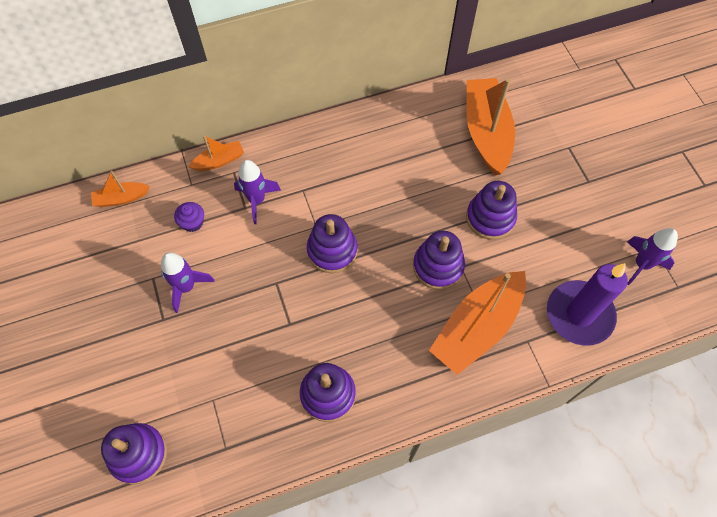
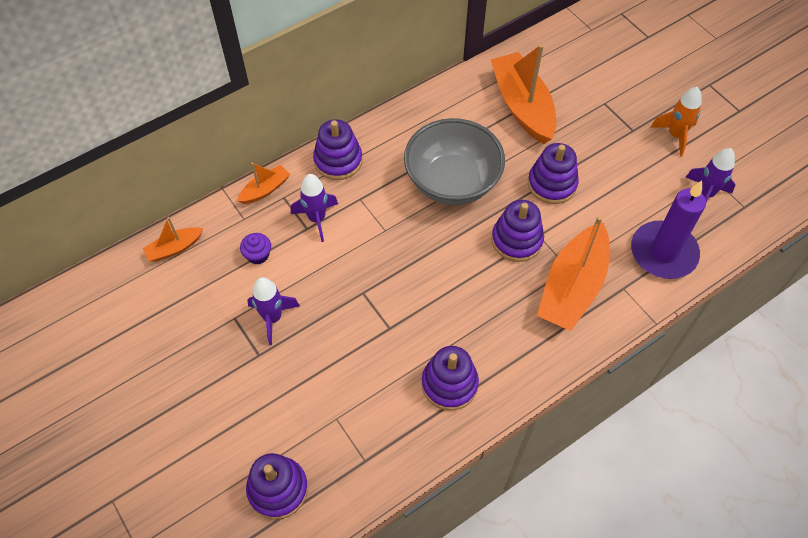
camera: 15 degrees left, 5 degrees down
(332, 250) = (408, 249): purple stacking toy -> purple stacking toy (338, 161)
(394, 194) = (452, 182): none -> grey bowl
(630, 196) = (675, 135): none -> orange rocket

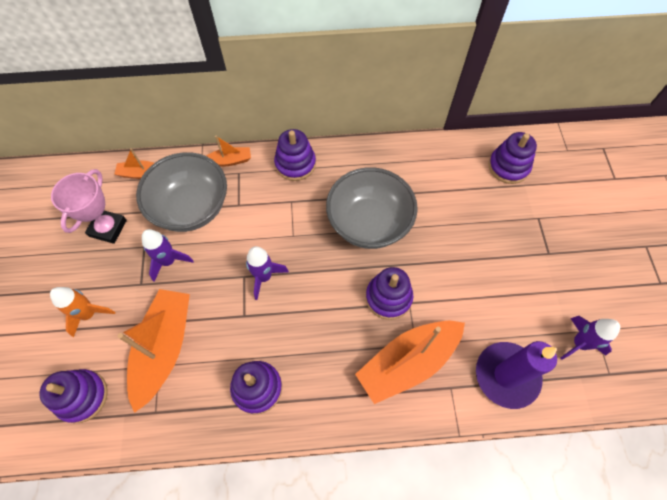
camera: 30 degrees right, 5 degrees up
(179, 320) = (108, 228): none -> pink trophy
(258, 255) = (191, 208): purple cupcake -> grey bowl
(317, 219) = (250, 201): purple rocket -> purple rocket (264, 277)
(522, 106) = (466, 188): orange boat -> orange boat (164, 348)
(552, 184) = (448, 265): purple stacking toy -> purple stacking toy (508, 167)
(675, 135) = (584, 276): orange rocket -> orange rocket (89, 314)

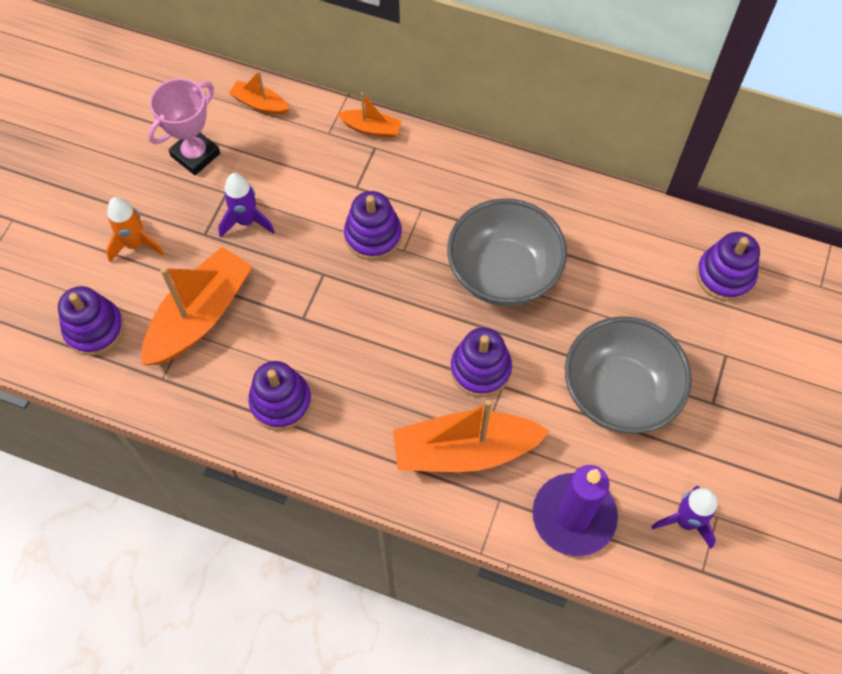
camera: 25 degrees right, 0 degrees up
(191, 208) = (300, 168): grey bowl -> grey bowl (619, 392)
(264, 277) = (346, 284): purple rocket -> none
(295, 164) = (449, 163): purple stacking toy -> purple stacking toy (373, 235)

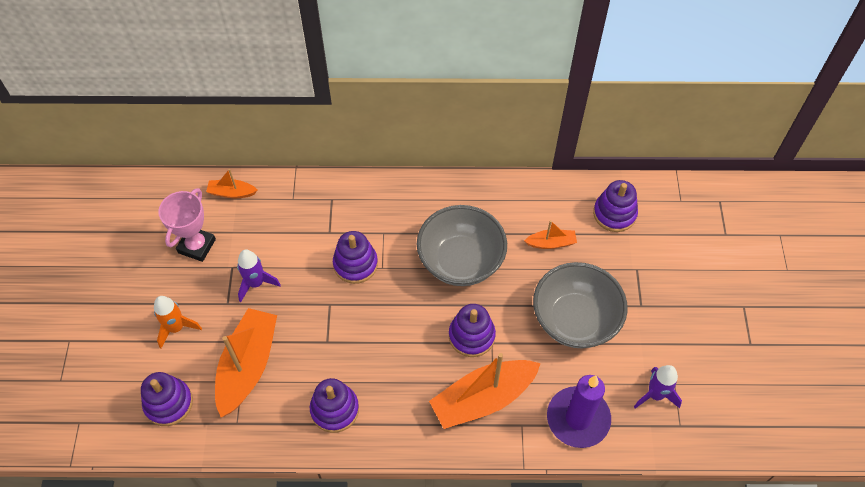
camera: 20 degrees left, 5 degrees down
(371, 128) = (323, 186): orange boat -> orange boat (551, 243)

